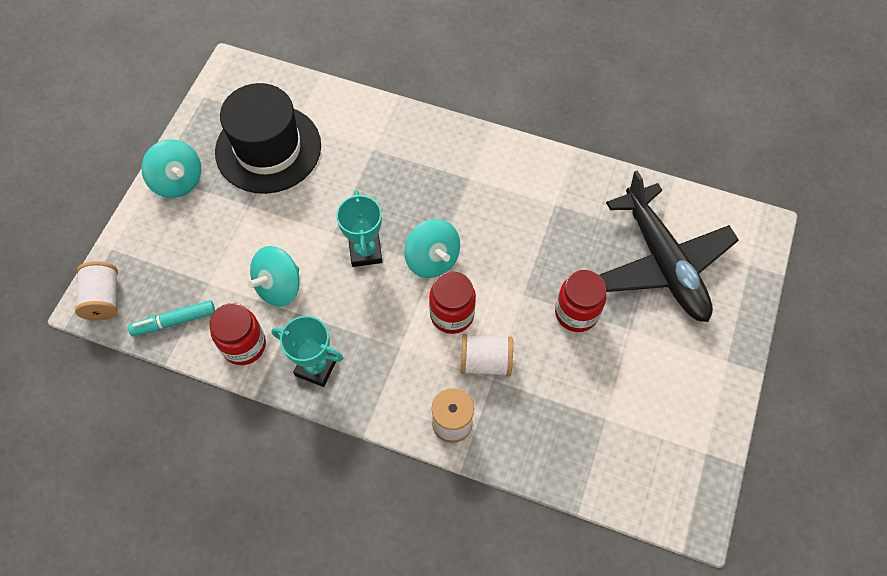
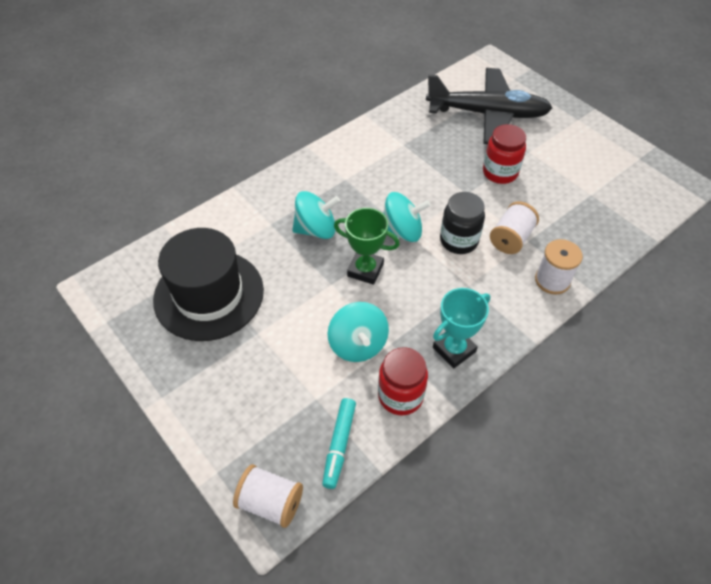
camera: 60 degrees left, 10 degrees down
(178, 181) = (184, 380): turquoise spinning top -> turquoise spinning top (316, 229)
(365, 252) = (365, 270): turquoise trophy -> green trophy
(452, 315) = (458, 240): red jar -> black jar

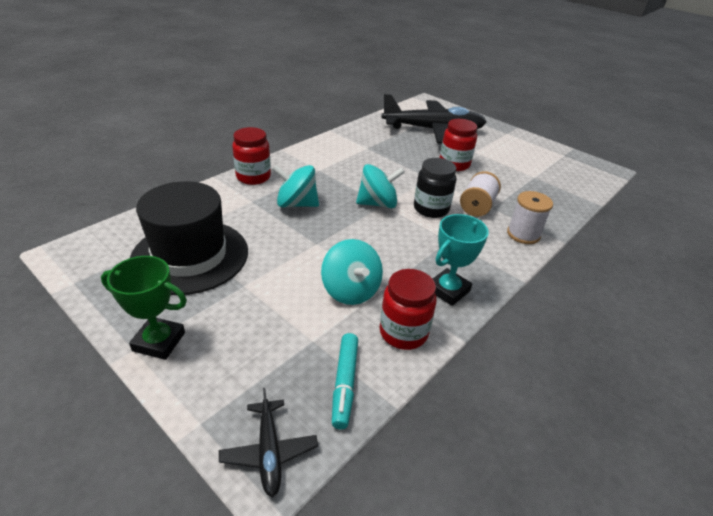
camera: 10 degrees left, 15 degrees down
(270, 502) = (269, 452): white spool -> black plane
(274, 189) = (253, 177): none -> red jar
(316, 229) = (296, 204): turquoise spinning top -> turquoise spinning top turned 150 degrees counterclockwise
(365, 270) = (348, 232): green trophy -> green trophy (159, 341)

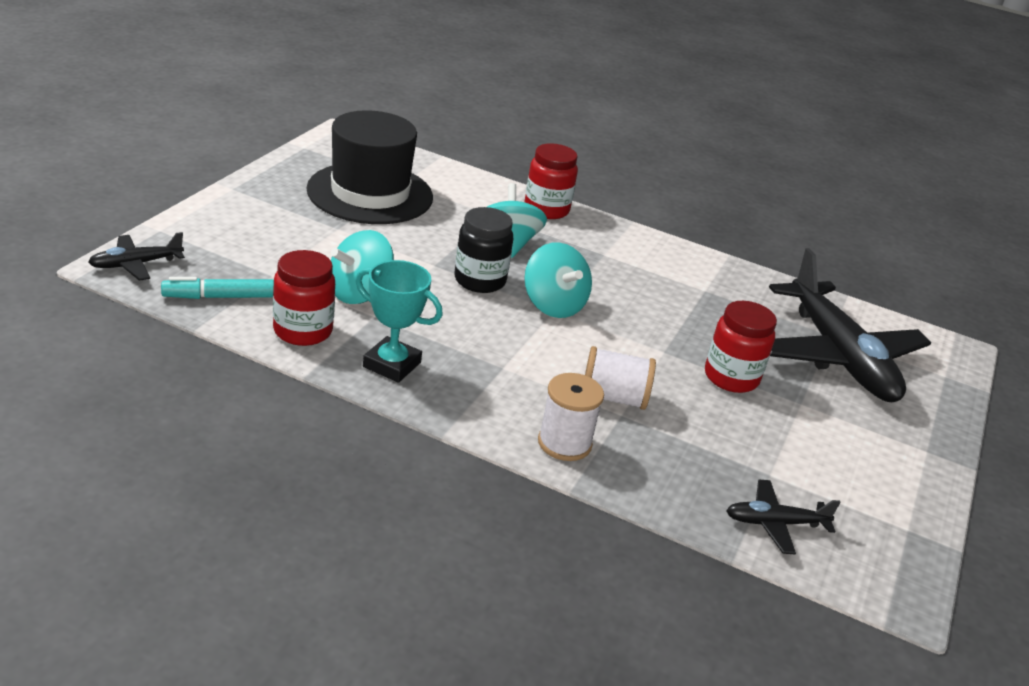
camera: 70 degrees right, 5 degrees down
(159, 341) = (245, 197): green trophy -> none
(431, 209) = (573, 352): black jar -> black jar (480, 280)
(571, 186) = (775, 523): none -> black plane

